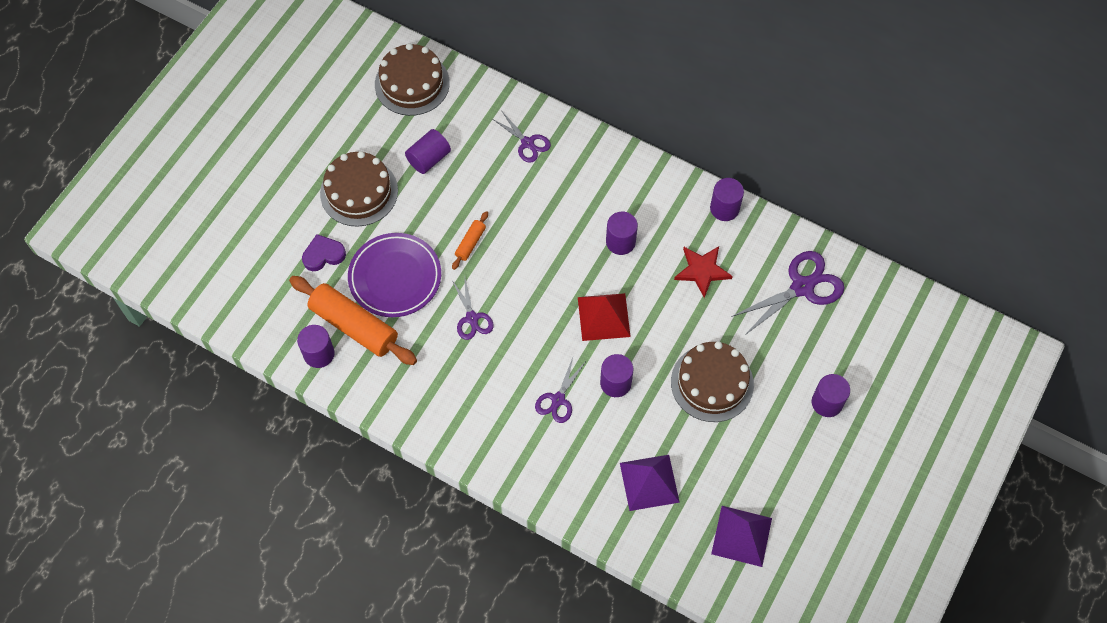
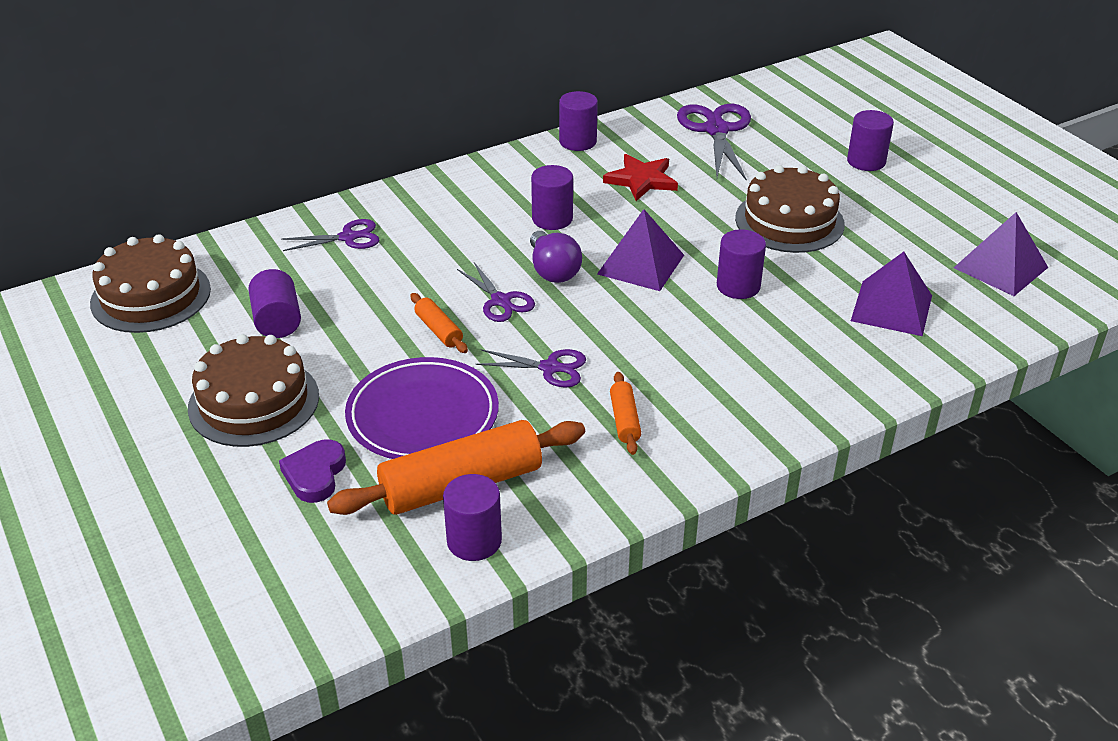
camera: 60 degrees left, 25 degrees down
(450, 378) = (624, 420): none -> orange rolling pin
(558, 399) = (728, 338): purple scissors -> purple scissors (501, 301)
(565, 271) = (553, 271): none -> purple light bulb
(604, 316) = (640, 264): red pyramid -> purple pyramid

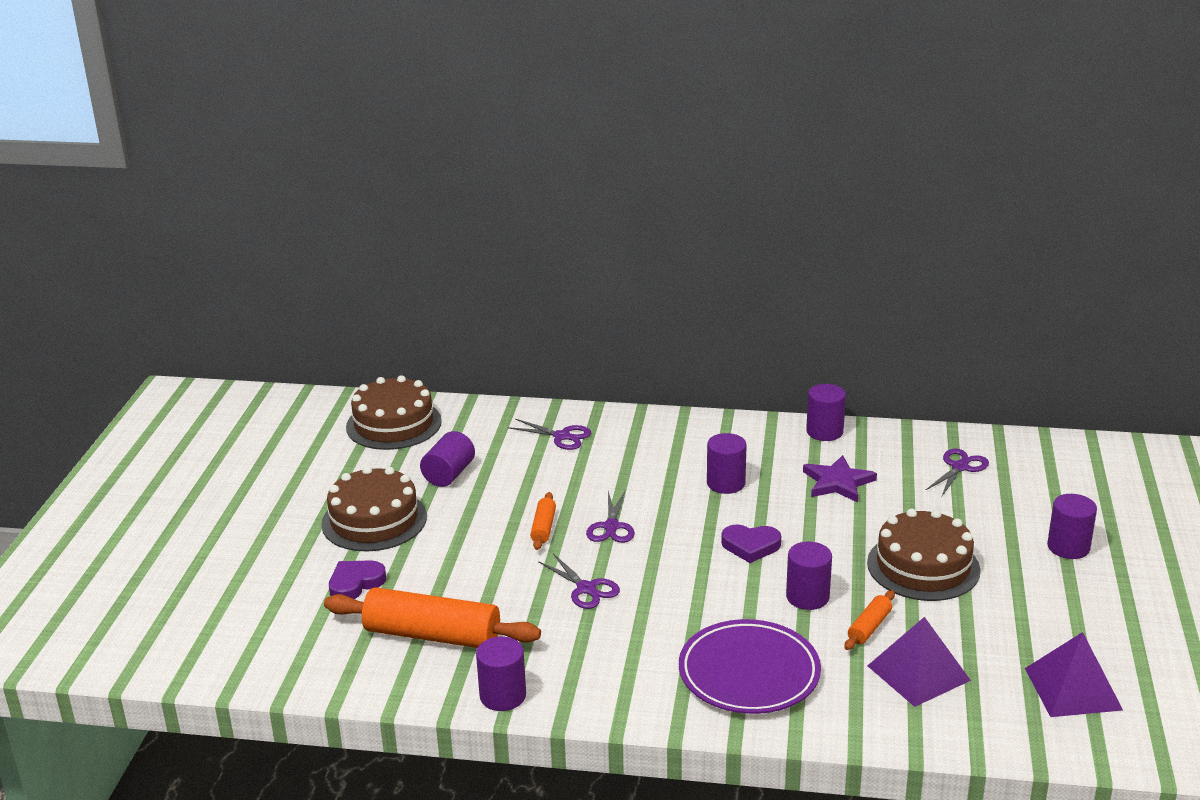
camera: 40 degrees right, 10 degrees down
(423, 415) = (463, 579): purple plate -> purple plate (749, 673)
(474, 541) = (397, 674): purple cylinder -> purple cylinder (503, 696)
(553, 271) = (677, 522): purple light bulb -> none
(624, 420) = (592, 649): orange rolling pin -> orange rolling pin (869, 627)
(640, 264) = (750, 546): purple pyramid -> purple heart
(641, 180) = (838, 482): red star -> purple star
(716, 130) = (959, 467): purple scissors -> purple scissors, size x0.59

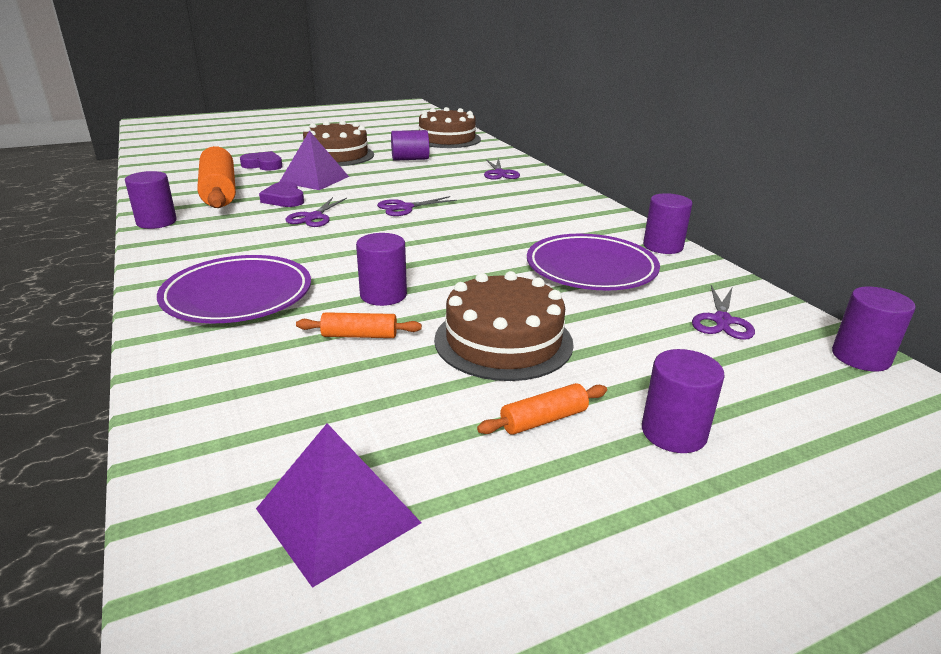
camera: 55 degrees right, 0 degrees up
(543, 527) = (379, 191): orange rolling pin -> orange rolling pin (543, 419)
(726, 483) = (518, 229): purple cylinder -> purple cylinder (860, 357)
(750, 546) = (438, 256): purple heart -> purple heart (284, 199)
(838, 482) = (591, 268): purple star -> purple plate
(918, 673) = (295, 382): purple pyramid -> purple pyramid (314, 179)
(959, 467) = (722, 320): purple scissors -> purple scissors turned 105 degrees clockwise

